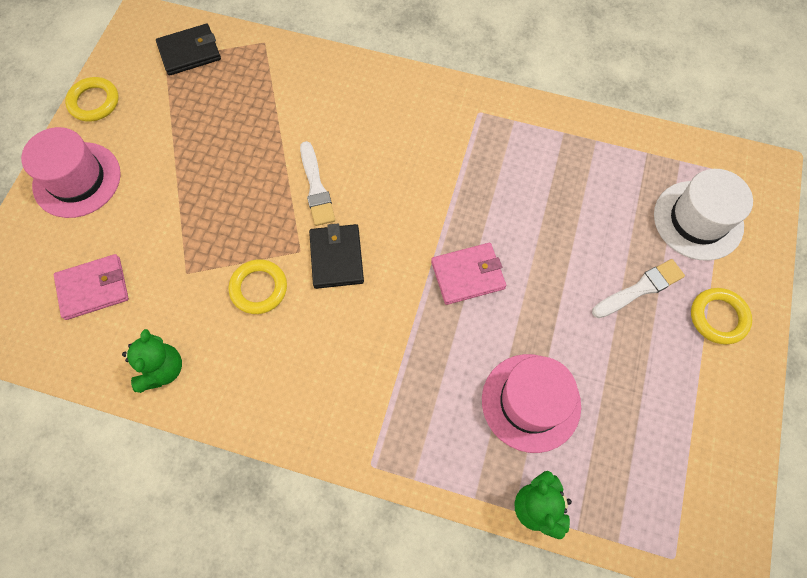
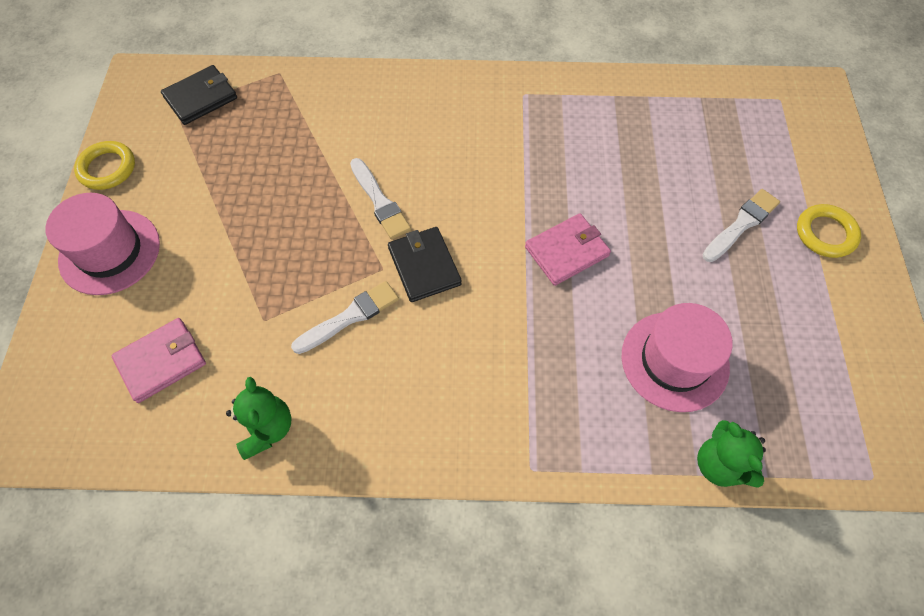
camera: 15 degrees left, 5 degrees down
(259, 288) = (350, 317): yellow ring -> white brush
(698, 220) = (772, 148): white hat -> none

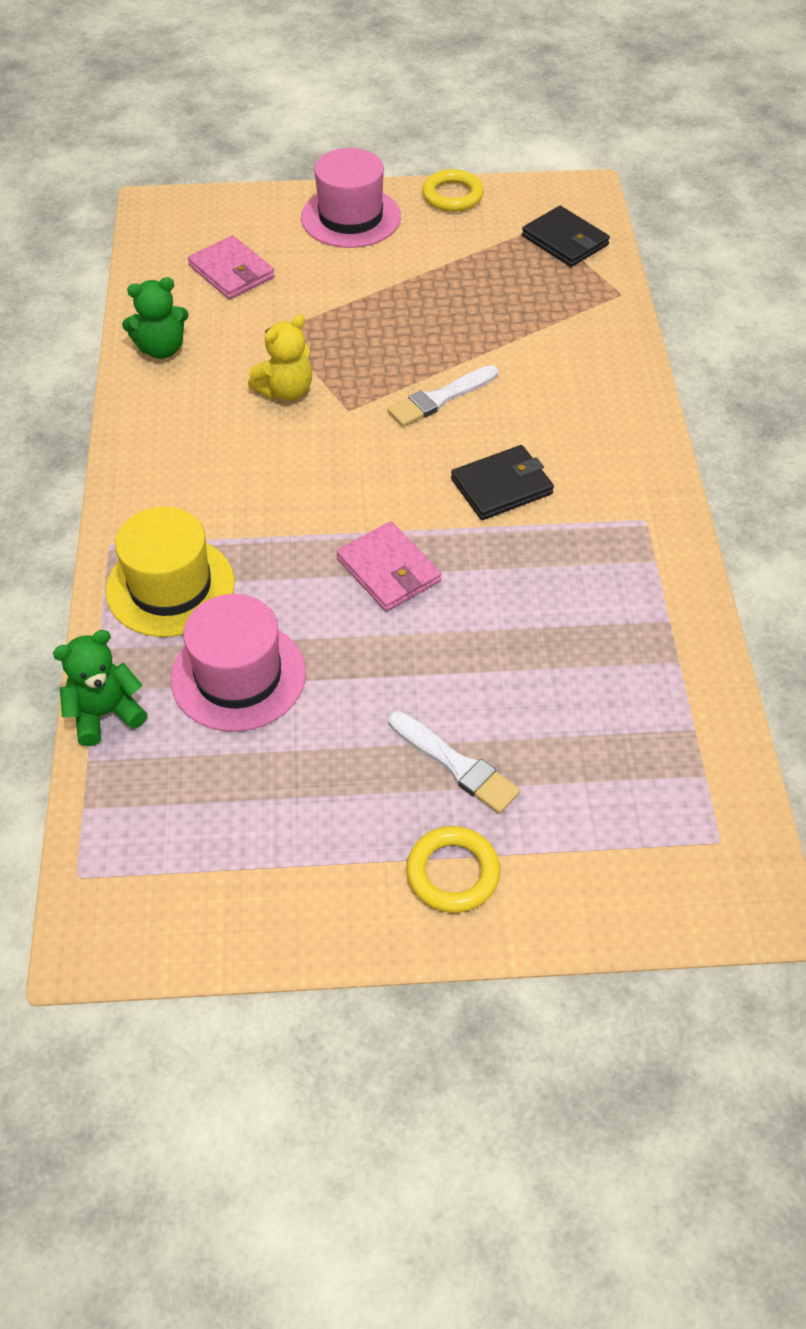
camera: 85 degrees right, 10 degrees down
(350, 317) = (286, 391): white brush -> yellow teddy bear
(424, 266) = (355, 443): black wallet -> black wallet (502, 486)
(582, 414) = (170, 586): none -> yellow hat

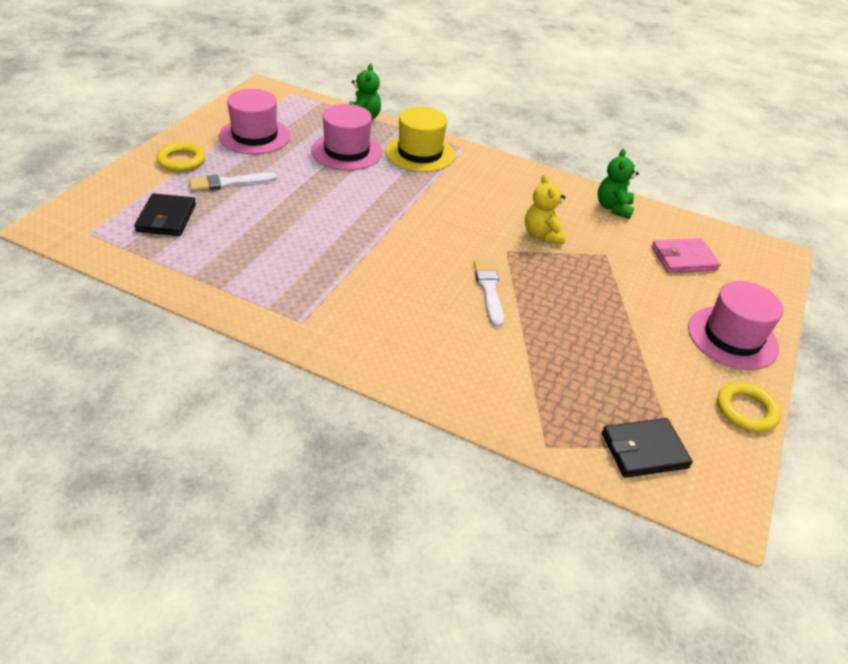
camera: 115 degrees right, 10 degrees down
(290, 826) = (255, 136): none -> pink hat
(388, 570) = (365, 213): pink wallet -> none
(502, 486) = (388, 278): black wallet -> black wallet (166, 218)

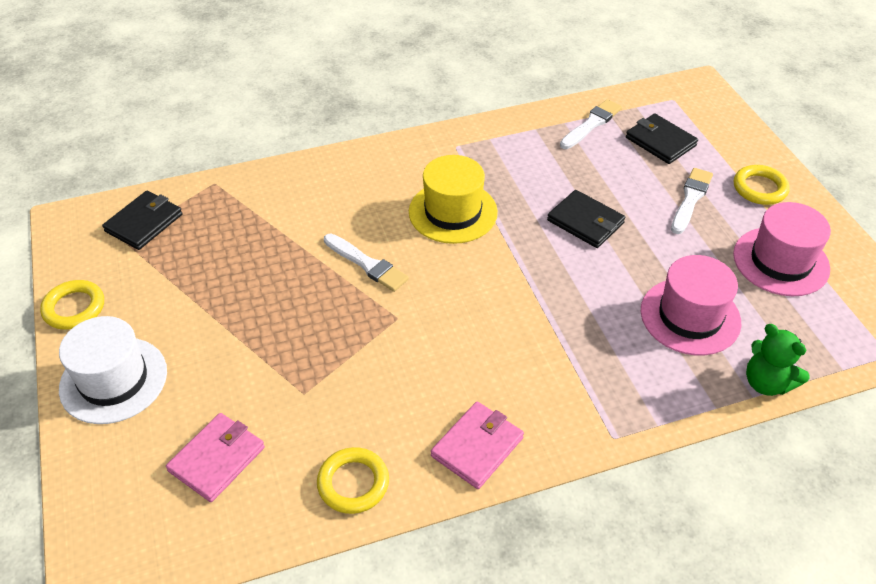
camera: 140 degrees right, 5 degrees up
(178, 261) = (591, 124): none -> white brush
(312, 216) = (585, 222): none -> black wallet
(420, 153) = (635, 381): yellow hat -> yellow hat (453, 212)
(534, 182) = (477, 447): none -> pink wallet
(542, 235) = (386, 366): yellow teddy bear -> none
(613, 208) = (353, 483): green teddy bear -> yellow ring
(732, 337) = (113, 380): pink hat -> white hat

